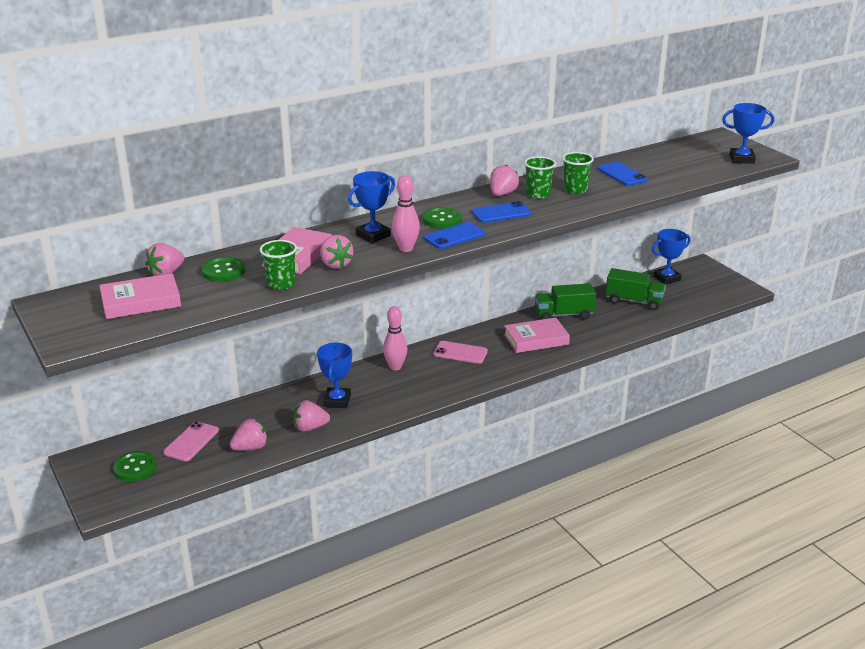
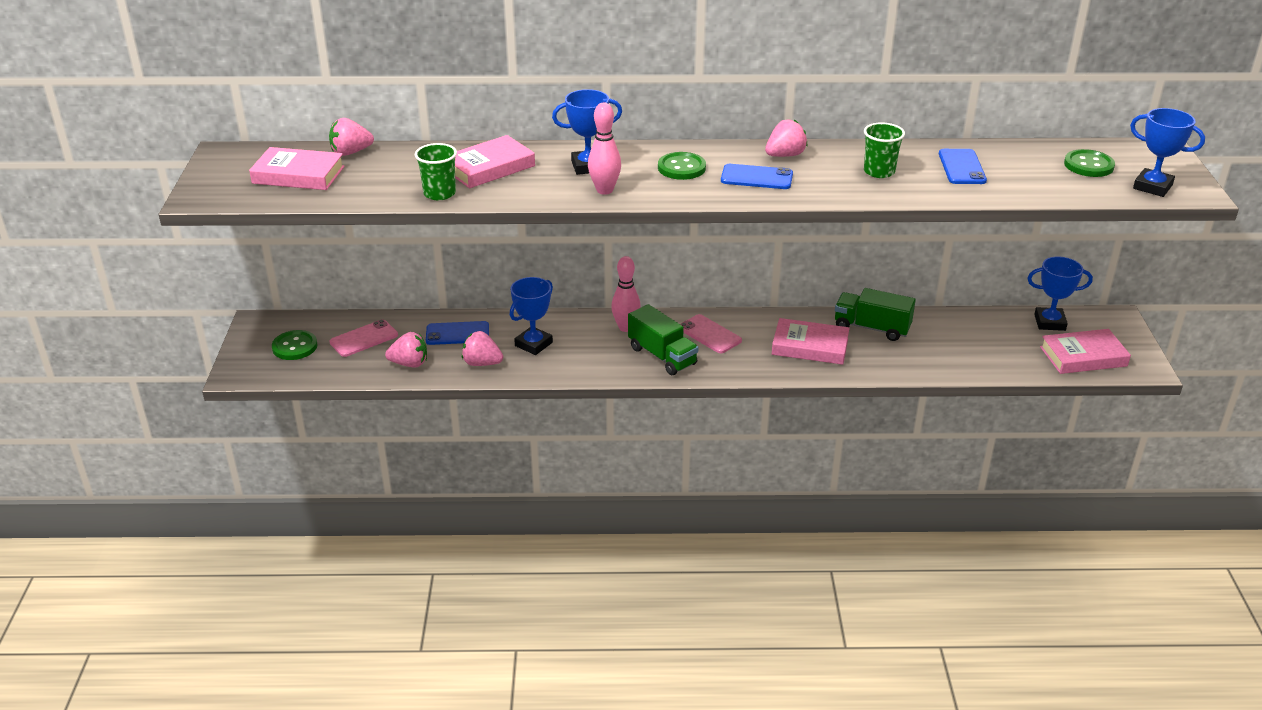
camera: 30 degrees right, 5 degrees up
(223, 271) = (403, 165): green button -> green button (1088, 165)
(335, 264) = (514, 188): pink strawberry -> none
(454, 236) = (672, 190): blue phone -> blue phone (457, 333)
(538, 194) = (827, 166): green cup -> none
(634, 301) = (977, 338): green truck -> green truck (662, 356)
(705, 293) = (1083, 356): none -> pink book

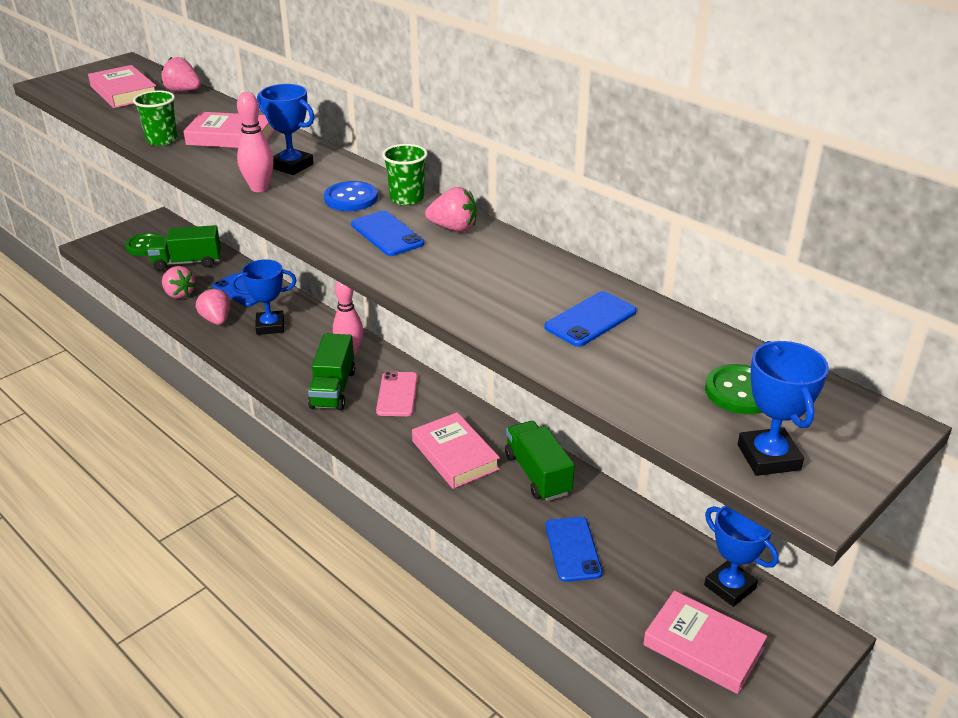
camera: 45 degrees right, 0 degrees up
(364, 339) = (187, 262): pink phone -> green truck
(681, 168) = (351, 198): green button -> blue button
(879, 172) = (500, 282): green cup -> green cup (407, 198)
(956, 353) = (573, 549): none -> blue phone

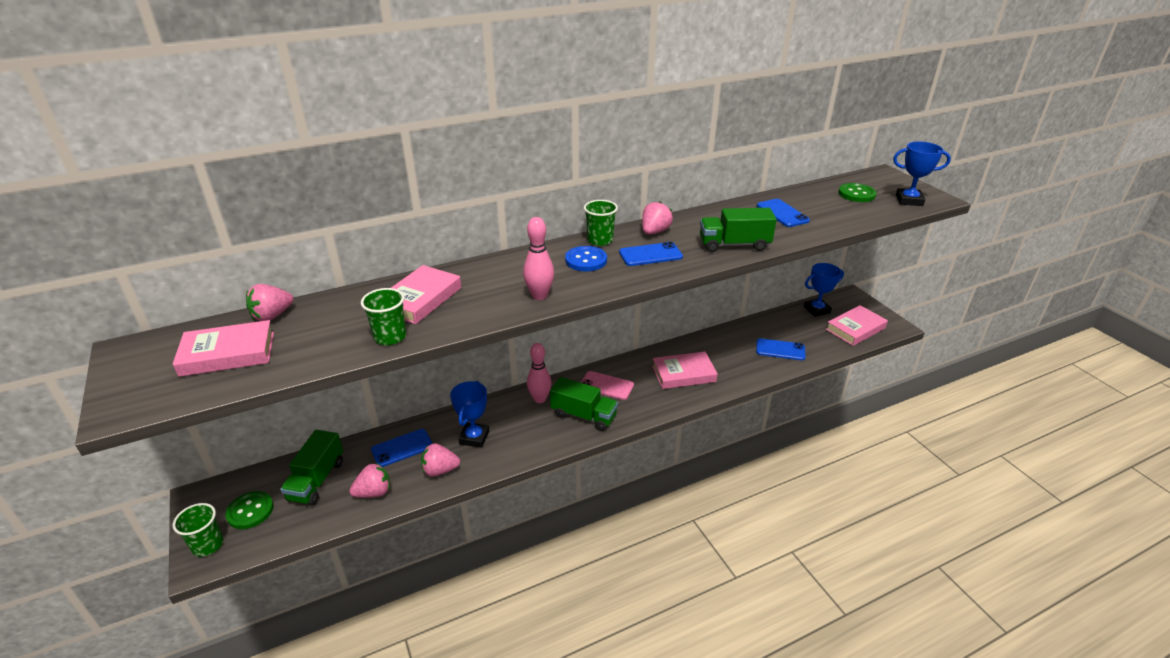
camera: 70 degrees left, 0 degrees up
(107, 242) = (208, 545): none -> green cup
(292, 166) = (508, 277): blue trophy -> none
(537, 474) = (713, 346): green truck -> green truck (734, 245)

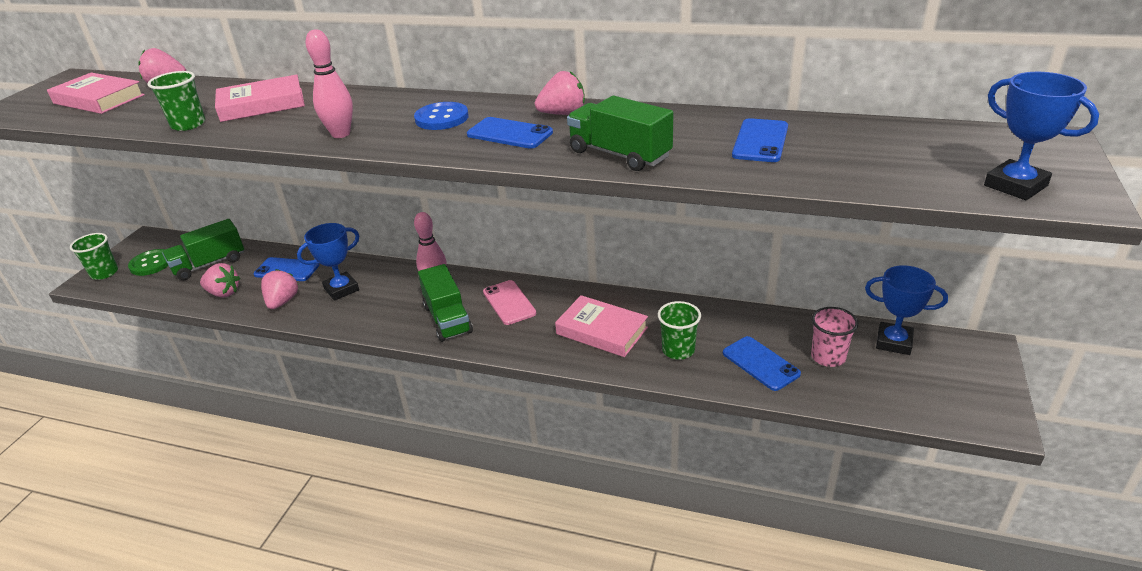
camera: 45 degrees right, 0 degrees up
(440, 470) = (282, 302): pink strawberry -> pink strawberry turned 60 degrees clockwise
(600, 240) = (493, 105): green cup -> green cup (678, 350)
(802, 331) = (828, 357): none -> pink cup
(855, 329) = (919, 392): pink book -> none
(856, 194) = (934, 151): green button -> none

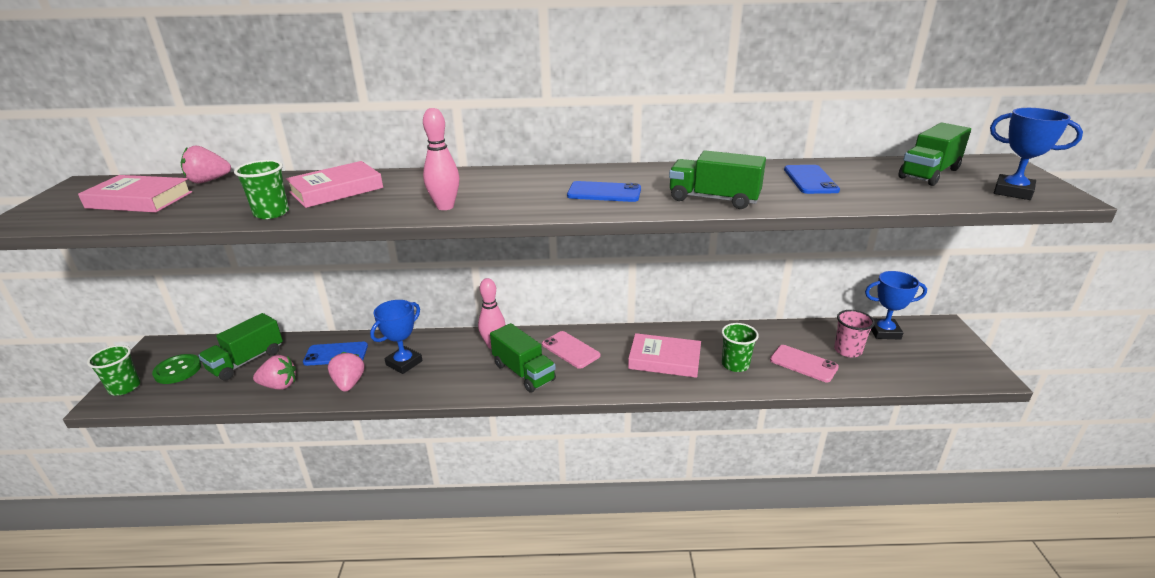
camera: 20 degrees left, 5 degrees down
(442, 118) = (529, 186): blue button -> none
(563, 114) = (633, 174): pink strawberry -> none
(760, 363) = (803, 364): blue phone -> pink phone
(927, 147) = (929, 173): none -> green truck

